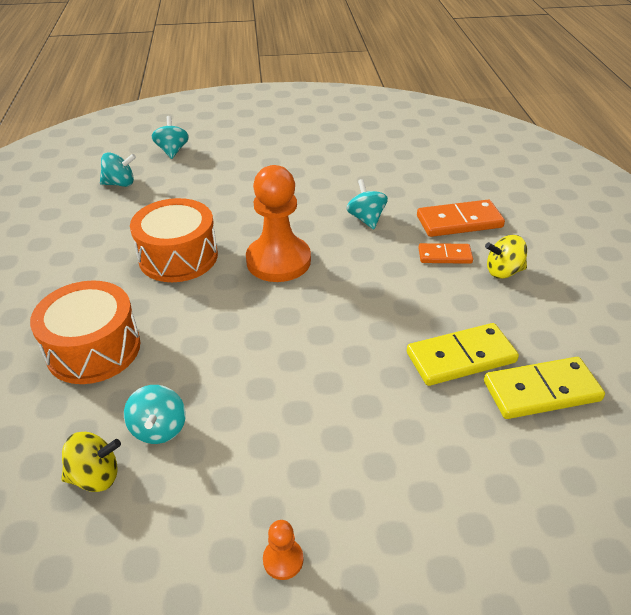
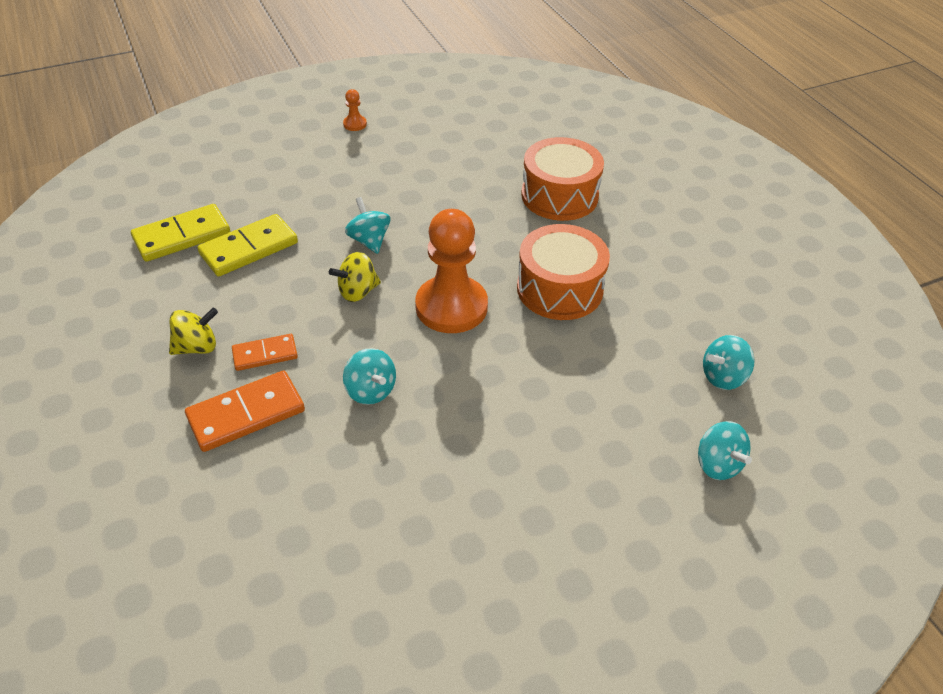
camera: 160 degrees right, 5 degrees up
(96, 476) = (488, 134): yellow spinning top -> yellow spinning top (357, 292)
(159, 429) = (467, 161): turquoise spinning top -> turquoise spinning top (369, 240)

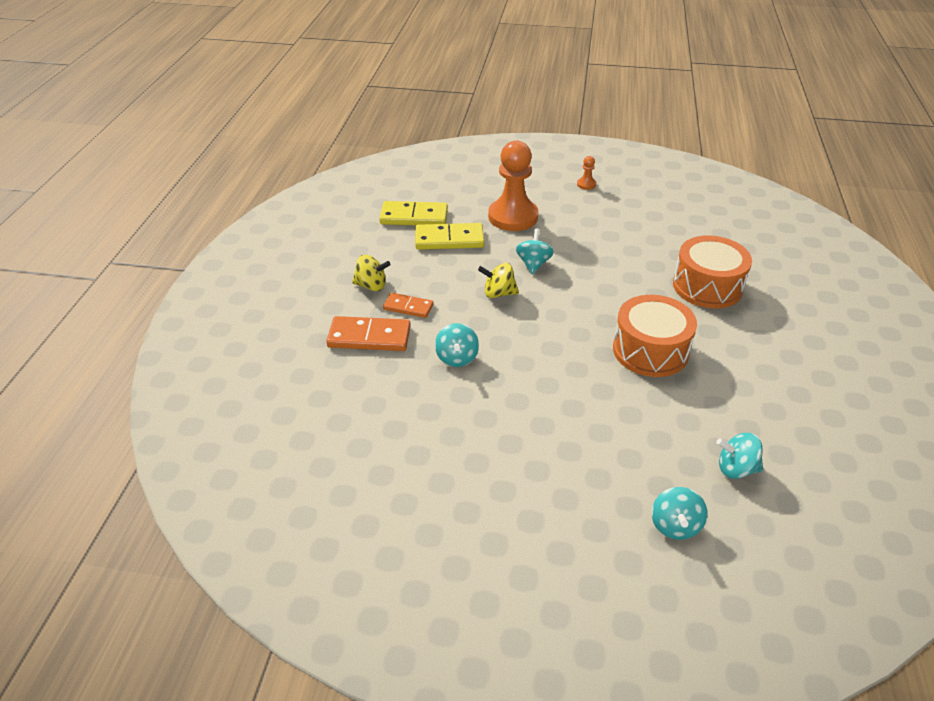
camera: 35 degrees right, 5 degrees down
(451, 307) = (556, 329): orange pawn -> orange pawn (513, 217)

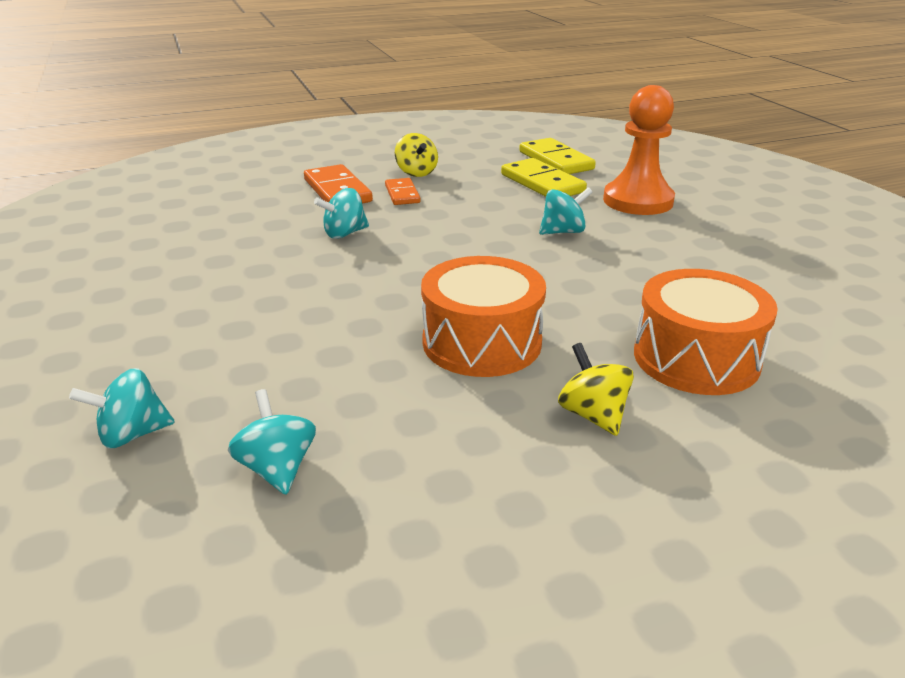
camera: 60 degrees right, 10 degrees down
(498, 293) = (480, 227): yellow spinning top -> yellow spinning top (593, 415)
(586, 184) = (787, 223): orange pawn -> none

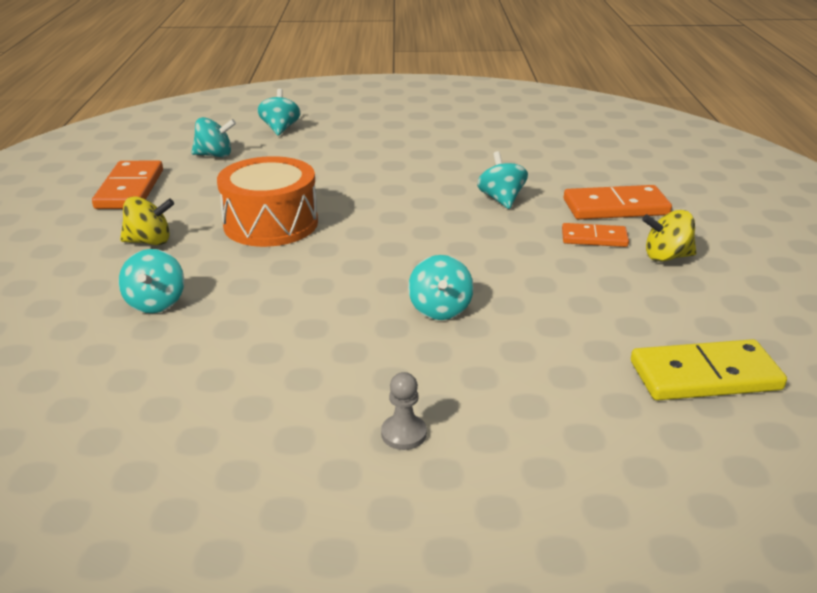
camera: 110 degrees right, 0 degrees up
(459, 511) = (130, 189): none -> orange domino
(542, 183) = (603, 336): yellow domino -> none
(638, 201) = (507, 398): orange pawn -> none
(696, 358) = (156, 303): orange drum -> turquoise spinning top
(706, 222) = (403, 434): none -> grey pawn

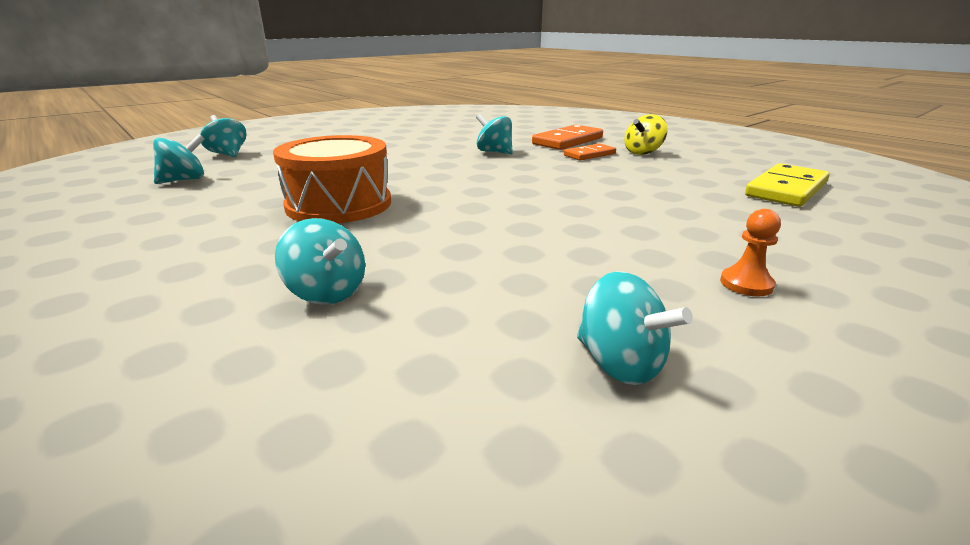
camera: 40 degrees left, 5 degrees down
(130, 189) = (112, 222): orange domino -> none
(150, 241) = (219, 251): yellow spinning top -> none
(403, 434) = (746, 284): grey pawn -> orange pawn
(440, 309) = (589, 209): turquoise spinning top -> turquoise spinning top (620, 364)

